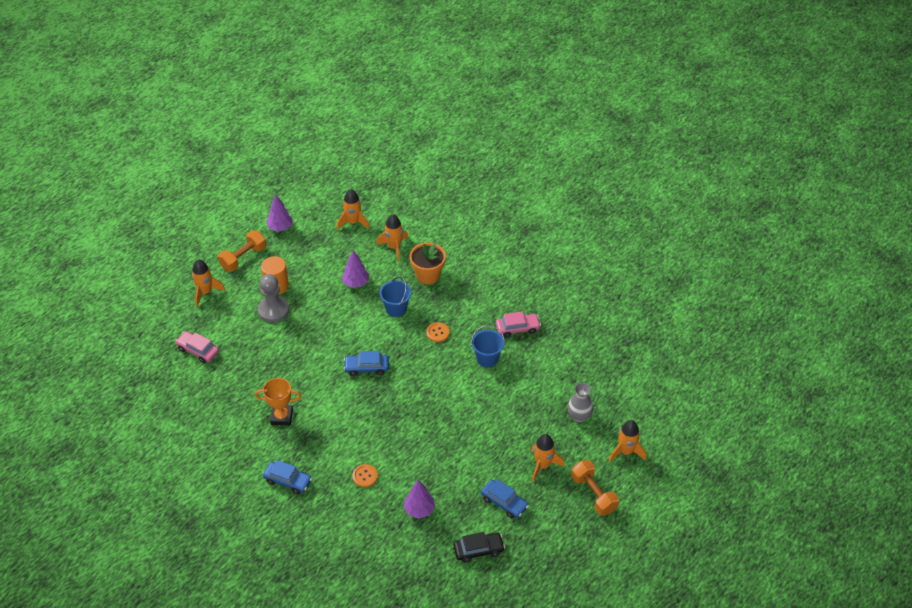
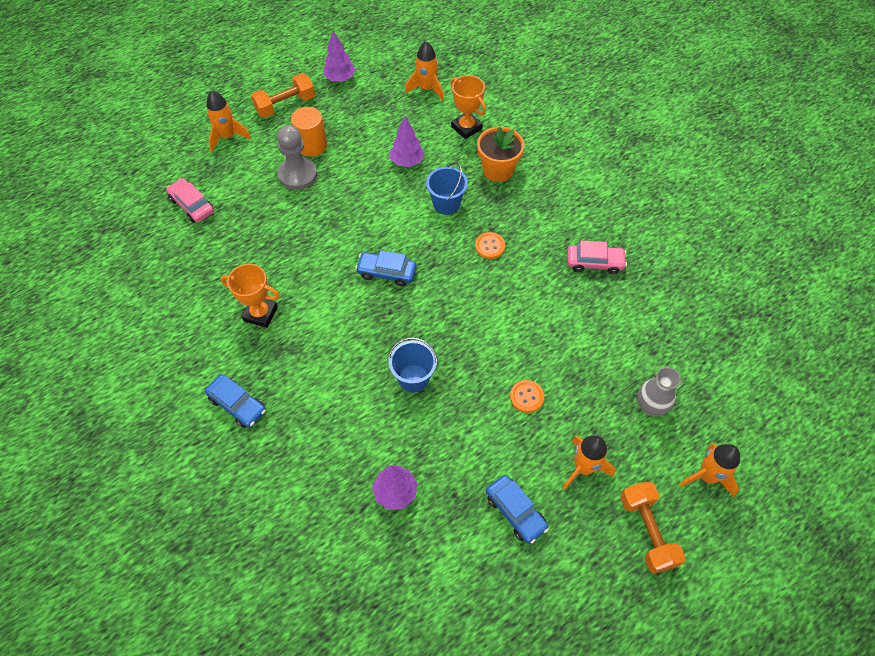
camera: 15 degrees right, 10 degrees up
(365, 476) = (338, 423): orange button -> orange button (526, 397)
(394, 247) = (466, 128): orange rocket -> orange trophy
(478, 550) = (460, 578): black car -> none
(487, 358) = (544, 294): blue bucket -> blue bucket (413, 378)

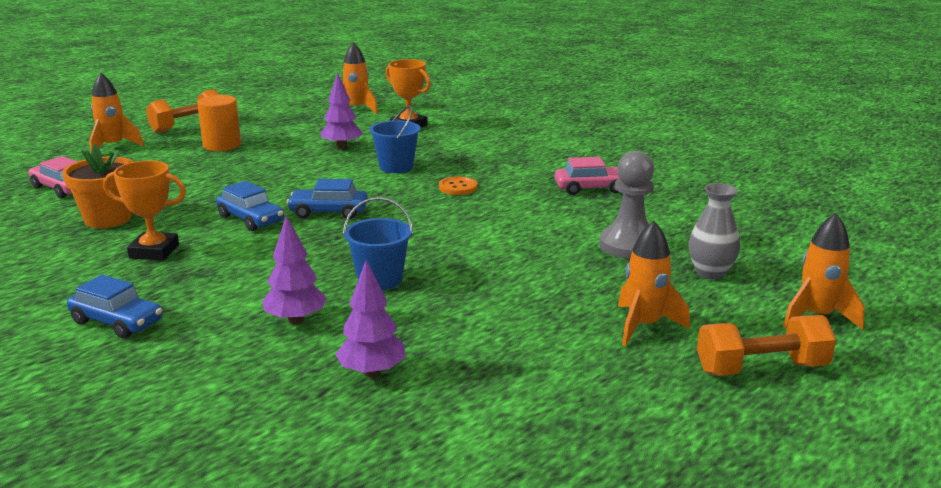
camera: 10 degrees left, 35 degrees down
(298, 175) = (205, 162): grey pawn -> grey pawn (629, 245)
(340, 78) = (253, 109): purple tree -> purple tree (296, 320)
(498, 170) = (453, 145): orange flower pot -> orange flower pot (108, 219)
(515, 511) = (561, 371): blue car -> blue car (251, 219)
(526, 397) = (542, 280): orange button -> none
(647, 531) = (761, 368): orange dumbbell -> orange dumbbell turned 75 degrees counterclockwise

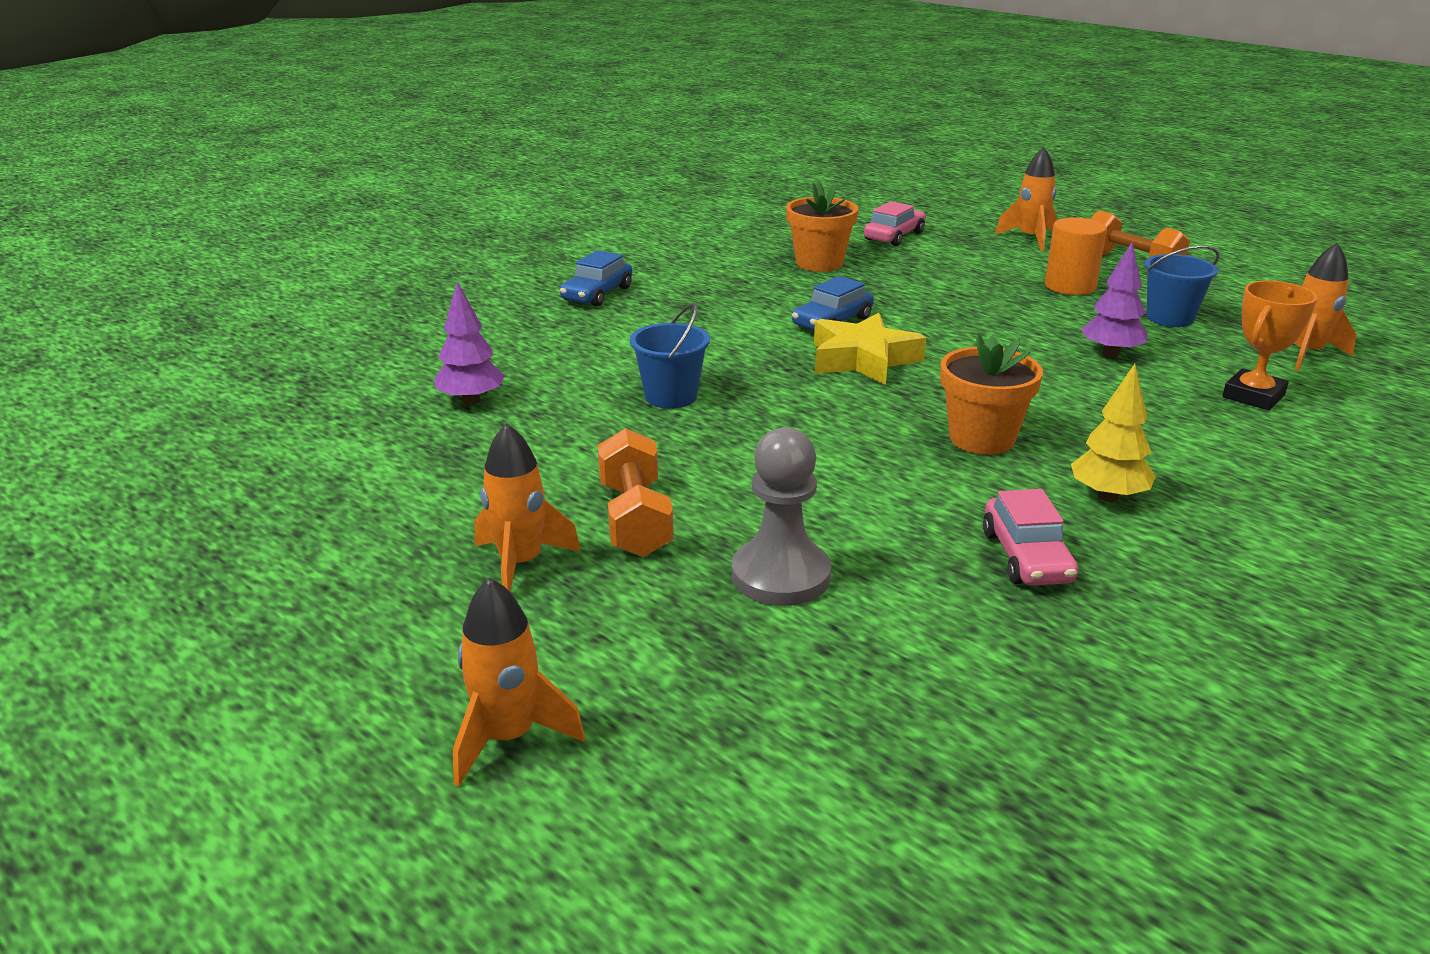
camera: 90 degrees right, 5 degrees up
(154, 251) = (742, 290): orange trophy -> none
(296, 320) = (584, 361): purple tree -> none
(328, 212) = (863, 359): blue car -> yellow star
(396, 167) = (1047, 393): blue bucket -> blue bucket (1170, 318)
(458, 187) = (981, 439): orange button -> orange flower pot
(525, 166) = (1108, 496): none -> yellow tree
(710, 273) = (678, 646): grey vase -> none
(761, 368) = (381, 648): orange dumbbell -> orange dumbbell (635, 519)

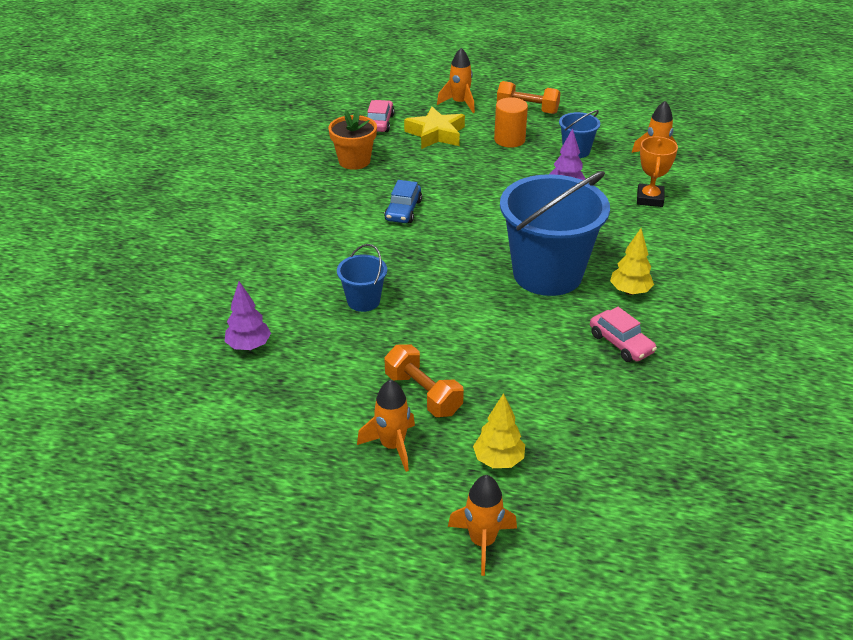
camera: 30 degrees left, 10 degrees up
(597, 294) = (240, 231): blue car -> none
(656, 639) = (498, 460): none -> yellow tree
(780, 576) = (523, 400): grey pawn -> none
(863, 359) = (444, 235): yellow star -> yellow star (436, 134)
(981, 439) = (547, 274): orange flower pot -> blue bucket

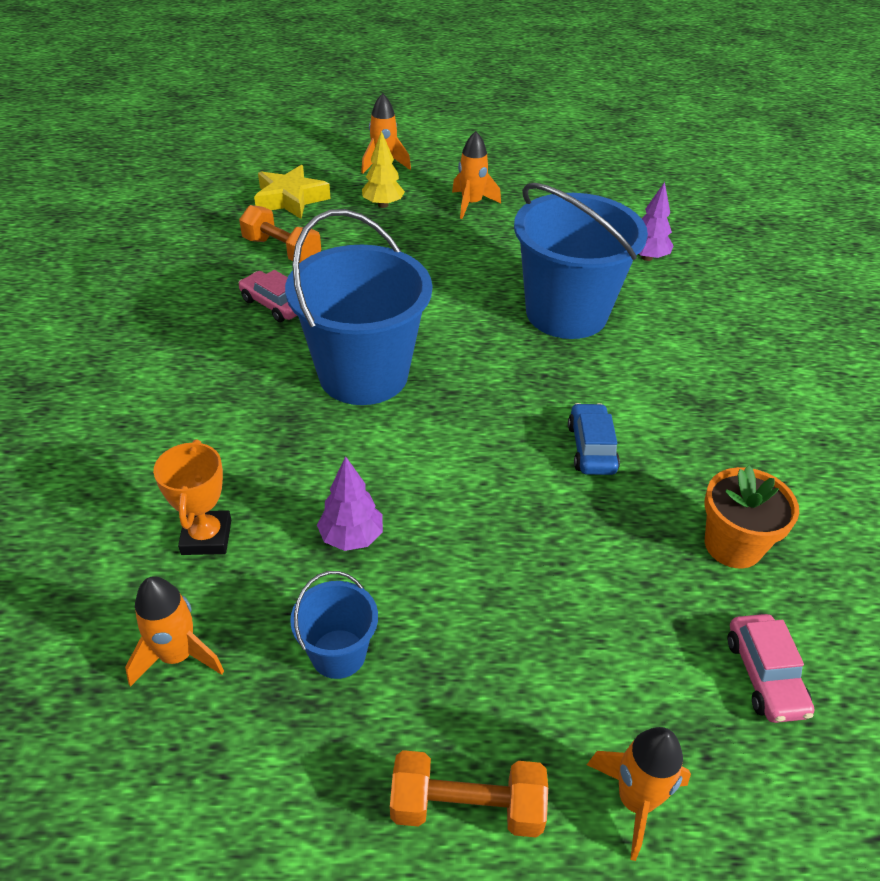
camera: 165 degrees right, 5 degrees up
(363, 301) = (566, 313): blue bucket -> blue bucket, size x2.18
(423, 394) = (462, 240): orange dumbbell -> orange dumbbell (282, 251)
(436, 134) = (633, 657): yellow star -> yellow star (290, 199)
(509, 140) = (479, 667): orange cylinder -> none
(630, 291) = (259, 365): yellow tree -> none

